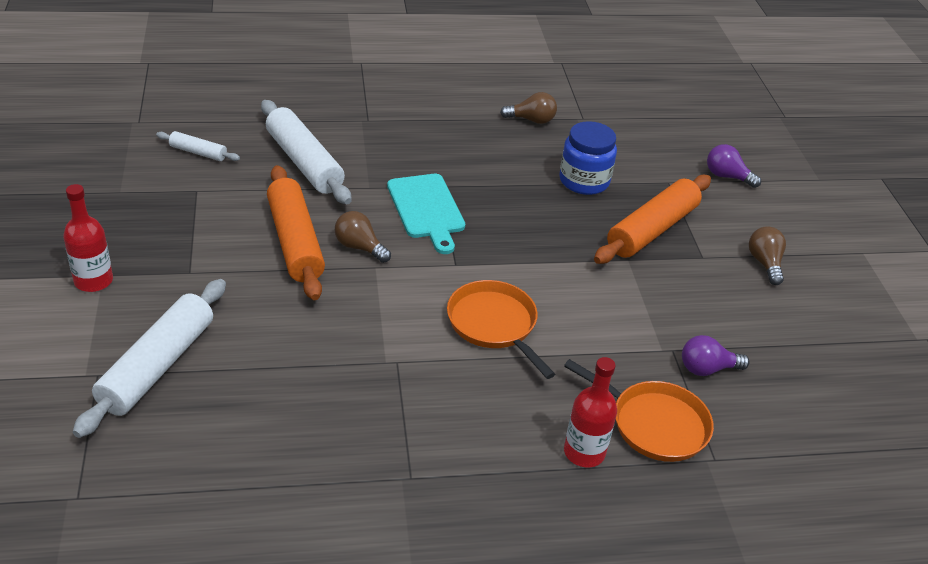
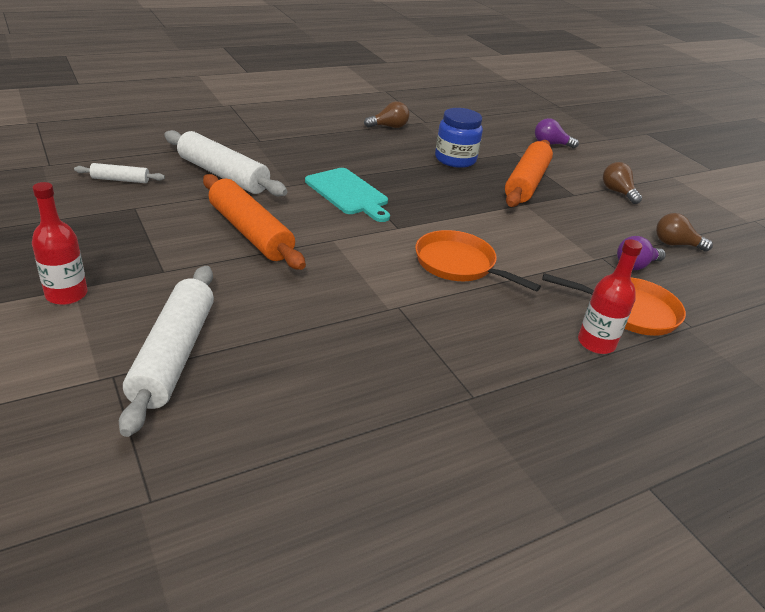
camera: 20 degrees left, 5 degrees down
(359, 247) = (310, 228): brown light bulb -> brown light bulb (675, 244)

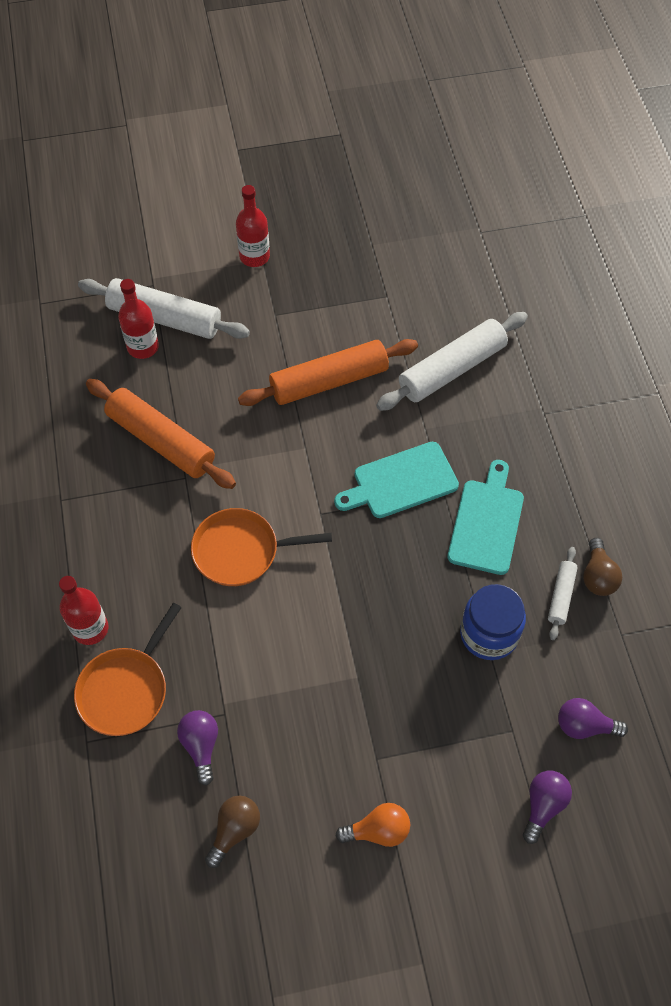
camera: 110 degrees right, 25 degrees up
(120, 180) = (445, 285): white rolling pin -> white rolling pin (561, 596)
(225, 367) = (143, 347): none -> red bottle
(368, 160) = (487, 522): none -> turquoise cutting board
(458, 264) = (240, 551): orange pan -> orange pan turned 150 degrees counterclockwise
(493, 133) = (584, 726): none -> purple light bulb
(527, 183) = (414, 705): orange rolling pin -> orange rolling pin (161, 441)
(617, 192) = (378, 830): brown light bulb -> orange light bulb

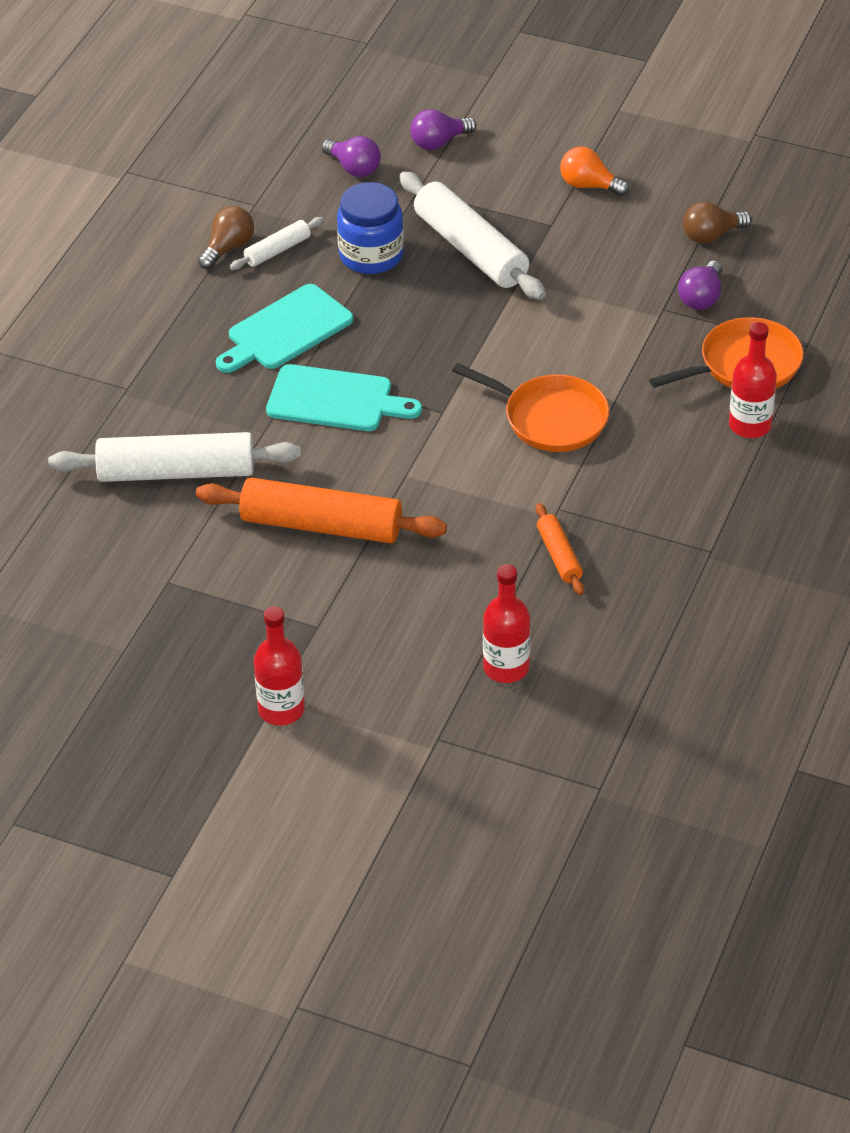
camera: 145 degrees left, 15 degrees down
(161, 441) = (559, 556): orange rolling pin -> orange rolling pin, size x0.50
(164, 318) = (454, 689): white rolling pin -> white rolling pin (471, 249)

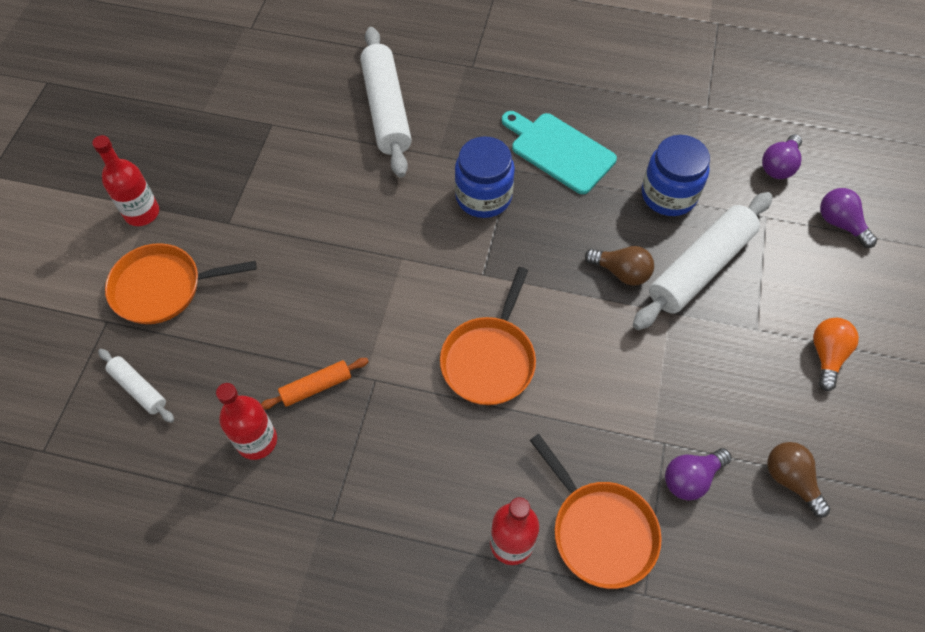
camera: 80 degrees right, 15 degrees up
(228, 248) = (647, 99): brown light bulb -> brown light bulb (621, 272)
(277, 250) = (655, 130): white rolling pin -> white rolling pin (139, 388)
(321, 526) = (337, 208): orange rolling pin -> none
(335, 400) = (483, 196): turquoise cutting board -> blue jar
(401, 687) = (162, 288): none -> orange pan
(506, 667) = (182, 361): red bottle -> red bottle (257, 441)
(701, 298) = (691, 478): purple light bulb -> purple light bulb turned 45 degrees counterclockwise

